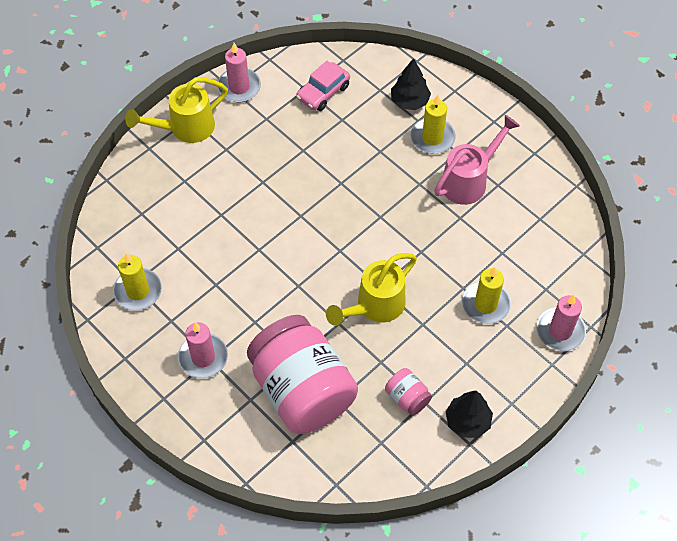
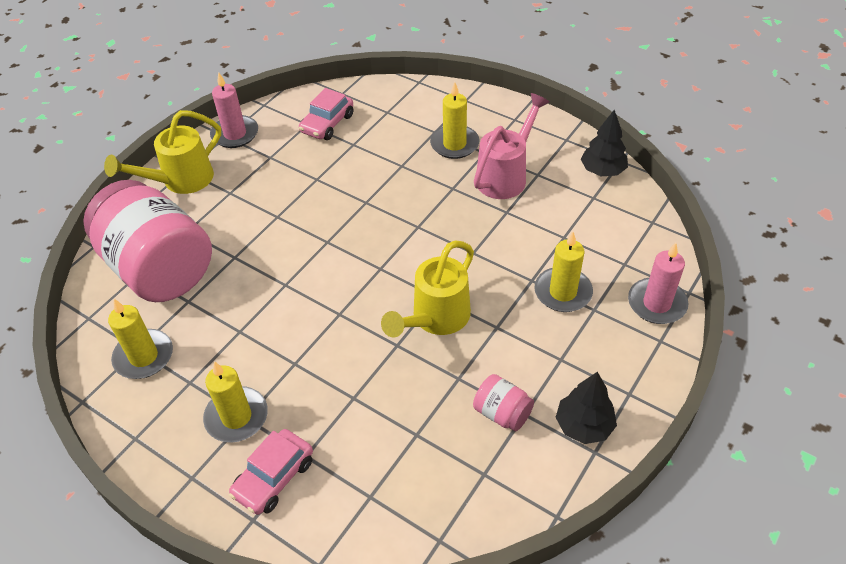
camera: 10 degrees left, 10 degrees down
(203, 357) = (236, 417): pink candle -> yellow candle
(224, 411) = (274, 477): none -> pink car
(302, 390) = (369, 431): pink jar -> pink jar (159, 268)
(409, 101) = (421, 116): black tree -> black tree (602, 170)

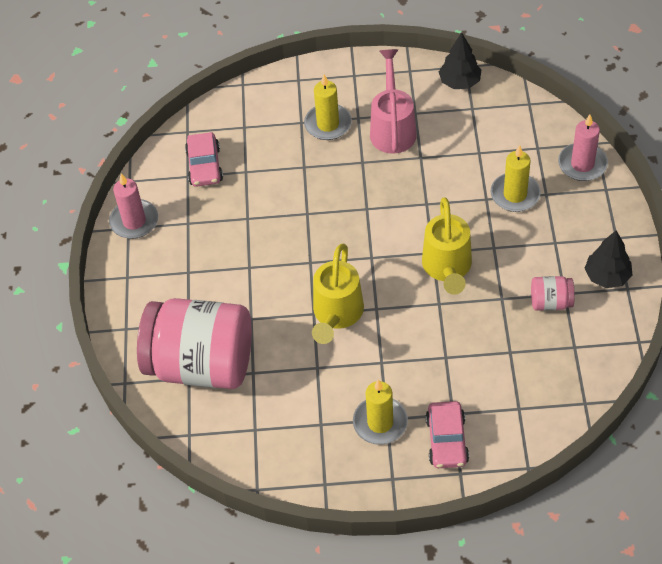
camera: 35 degrees left, 5 degrees up
(144, 356) = (266, 431): yellow candle -> none
(181, 181) = (134, 288): yellow watering can -> yellow watering can (336, 315)

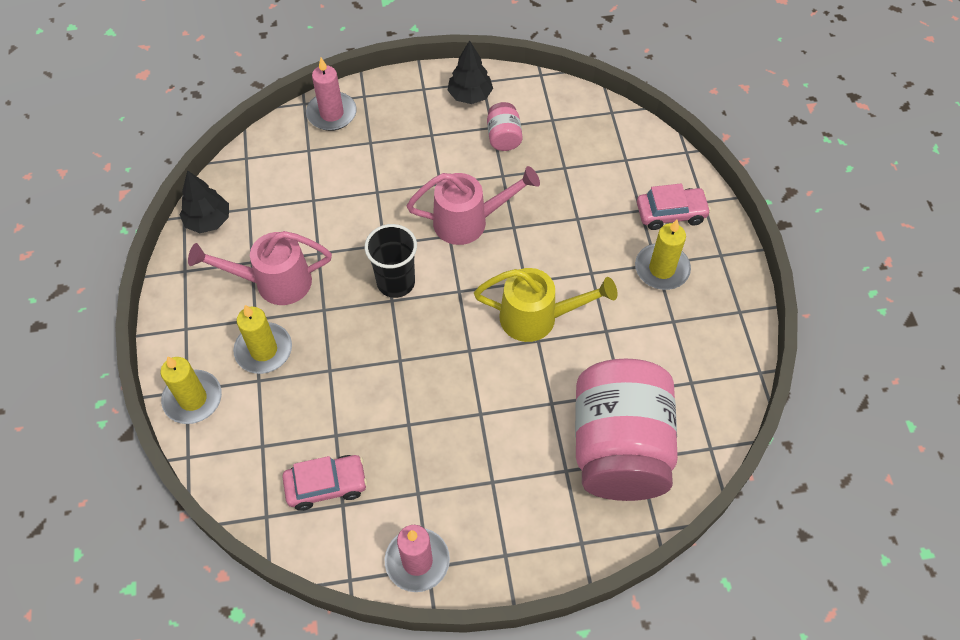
camera: 100 degrees left, 5 degrees up
(384, 211) = (396, 282): none -> black cup
(447, 268) = (469, 221): yellow watering can -> pink watering can
(515, 194) = (371, 167): yellow candle -> yellow candle (193, 399)

